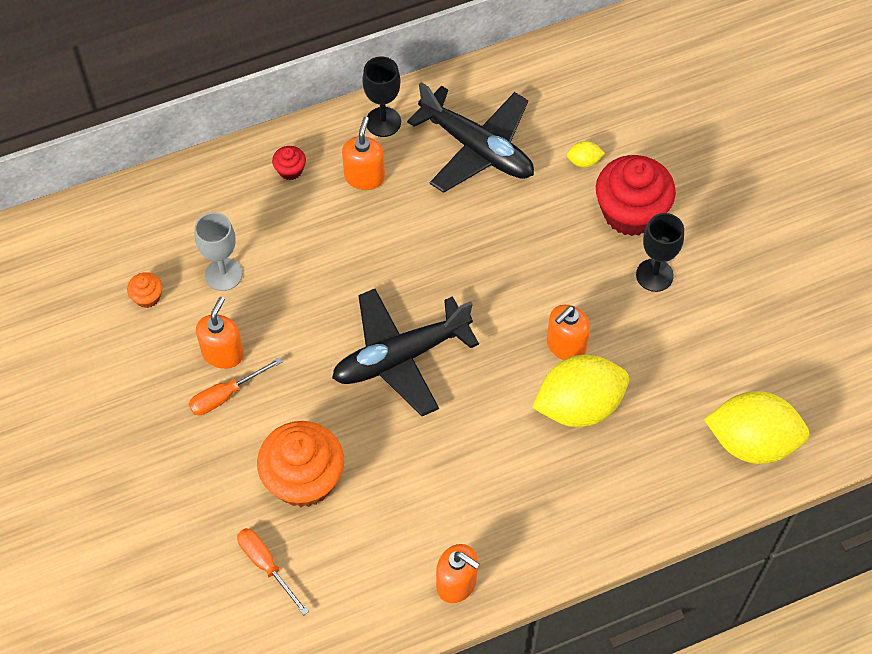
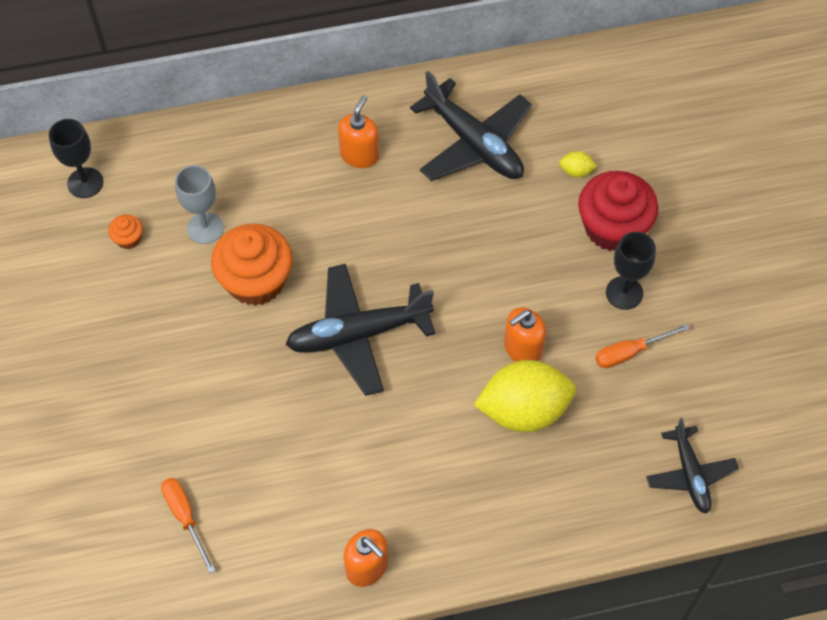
camera: 10 degrees right, 0 degrees up
(223, 353) = (188, 304): orange soap dispenser -> none
(225, 395) = (182, 345): orange screwdriver -> orange screwdriver (629, 352)
(290, 170) = (290, 138): red cupcake -> none
(303, 479) = (239, 439): orange cupcake -> orange cupcake (256, 281)
(383, 122) = (388, 105): black goblet -> black goblet (85, 183)
(751, 442) = (690, 474): yellow lemon -> black plane

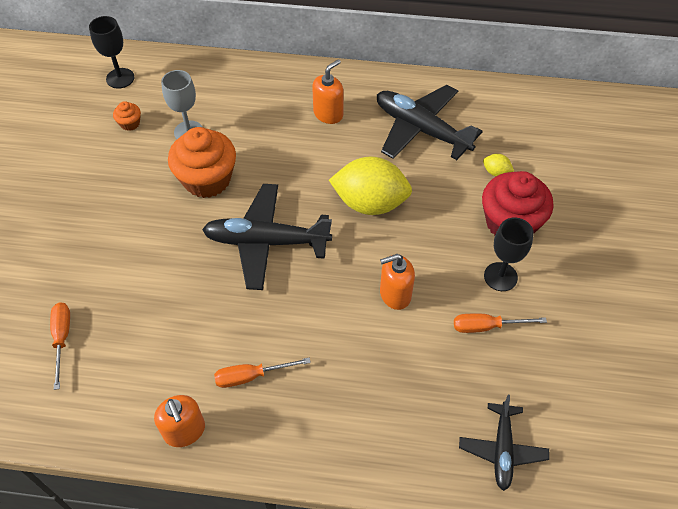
camera: 20 degrees right, 5 degrees down
(410, 487) = (251, 376): none -> orange screwdriver
(474, 143) = (421, 129): black plane -> black plane turned 150 degrees clockwise
(523, 410) = (375, 344): yellow lemon -> yellow lemon (370, 203)

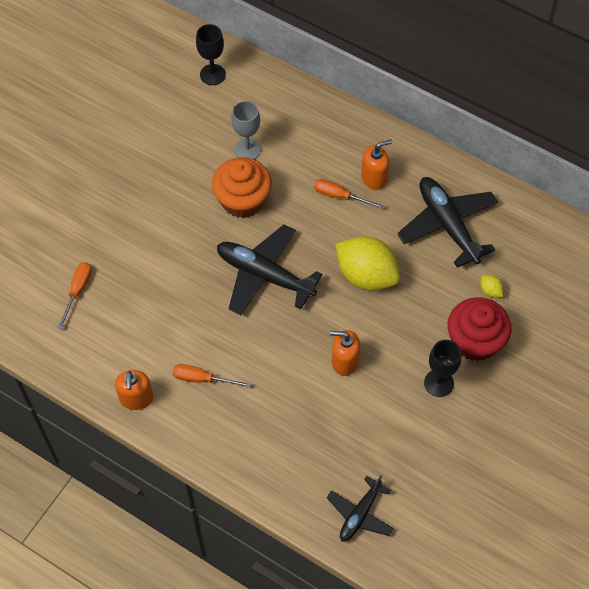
camera: 25 degrees right, 5 degrees up
(130, 123) = (202, 123): orange cupcake -> none
(486, 326) = (403, 418): orange screwdriver -> orange screwdriver (340, 196)

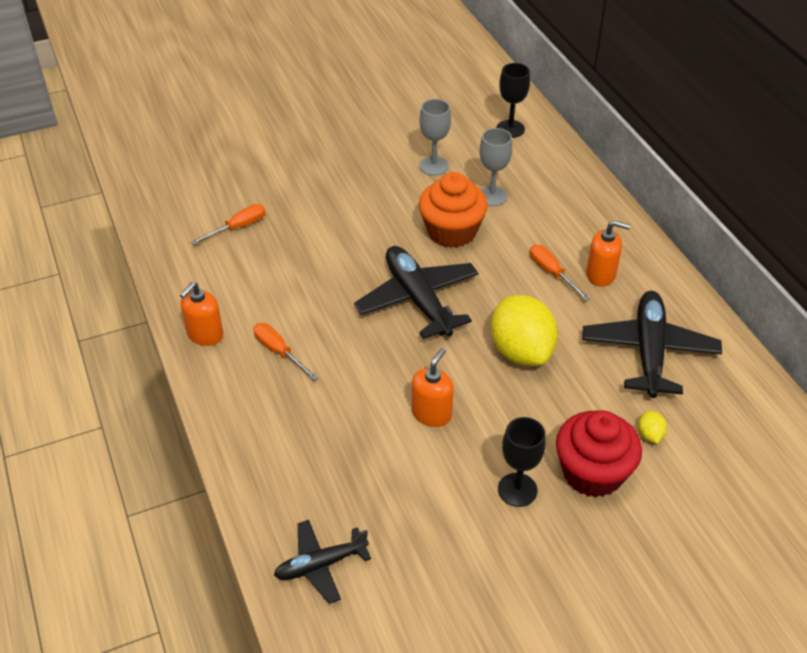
camera: 35 degrees right, 15 degrees down
(182, 145) = (434, 166): none -> grey goblet
(344, 361) = (432, 413): orange soap dispenser -> orange soap dispenser turned 75 degrees clockwise

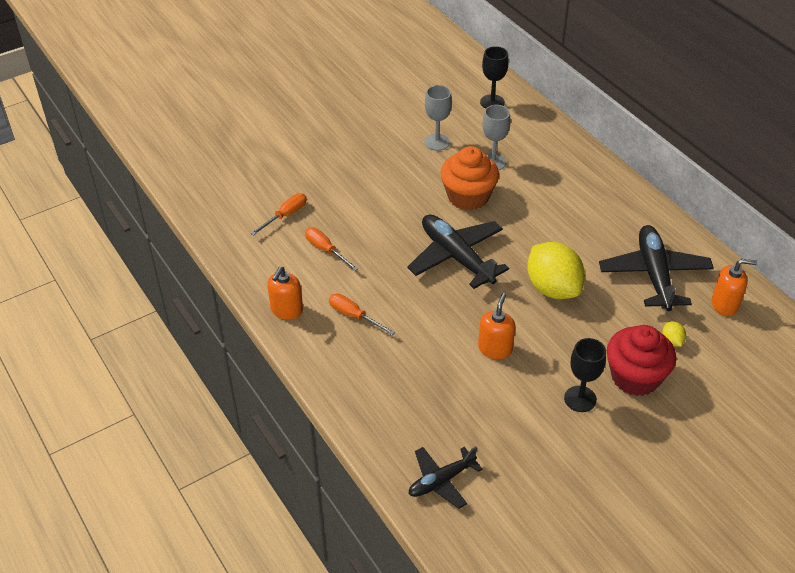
camera: 10 degrees left, 0 degrees up
(552, 273) = (560, 221): orange screwdriver -> orange screwdriver (326, 250)
(601, 275) = (600, 217): orange soap dispenser -> orange soap dispenser (725, 304)

